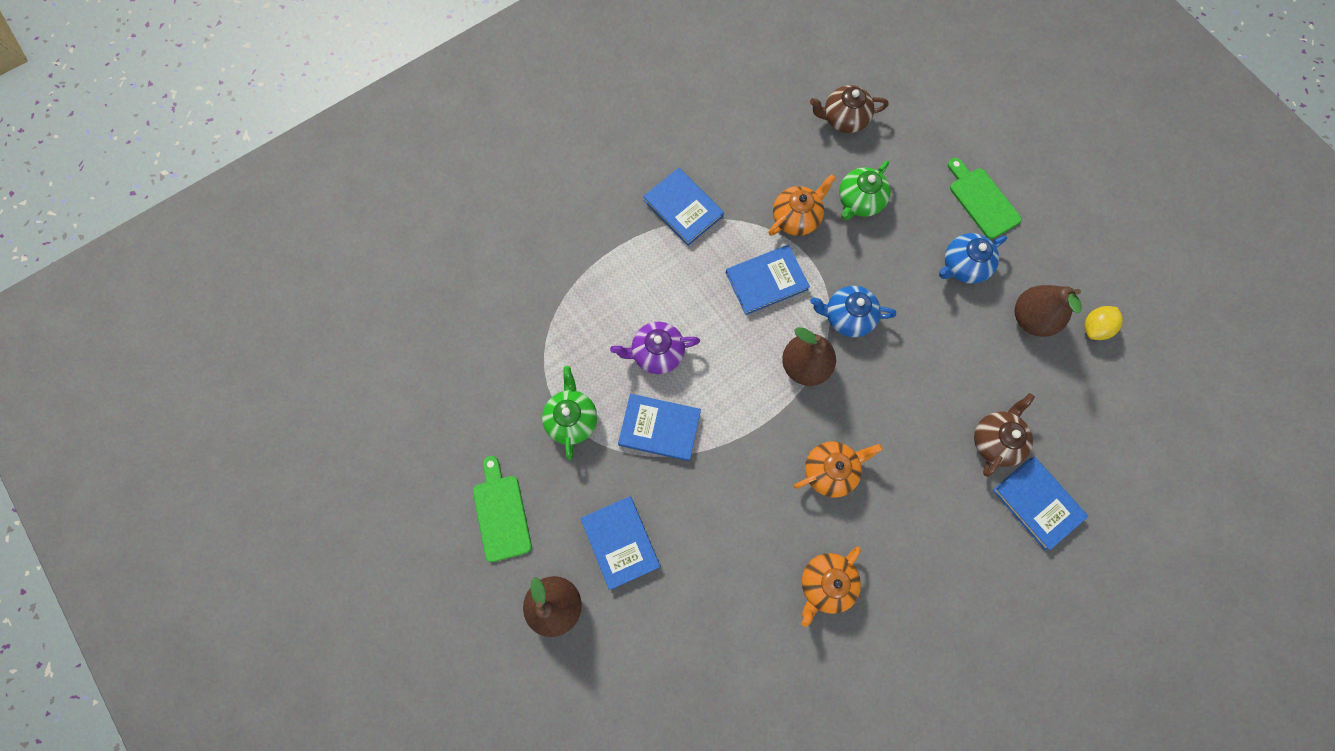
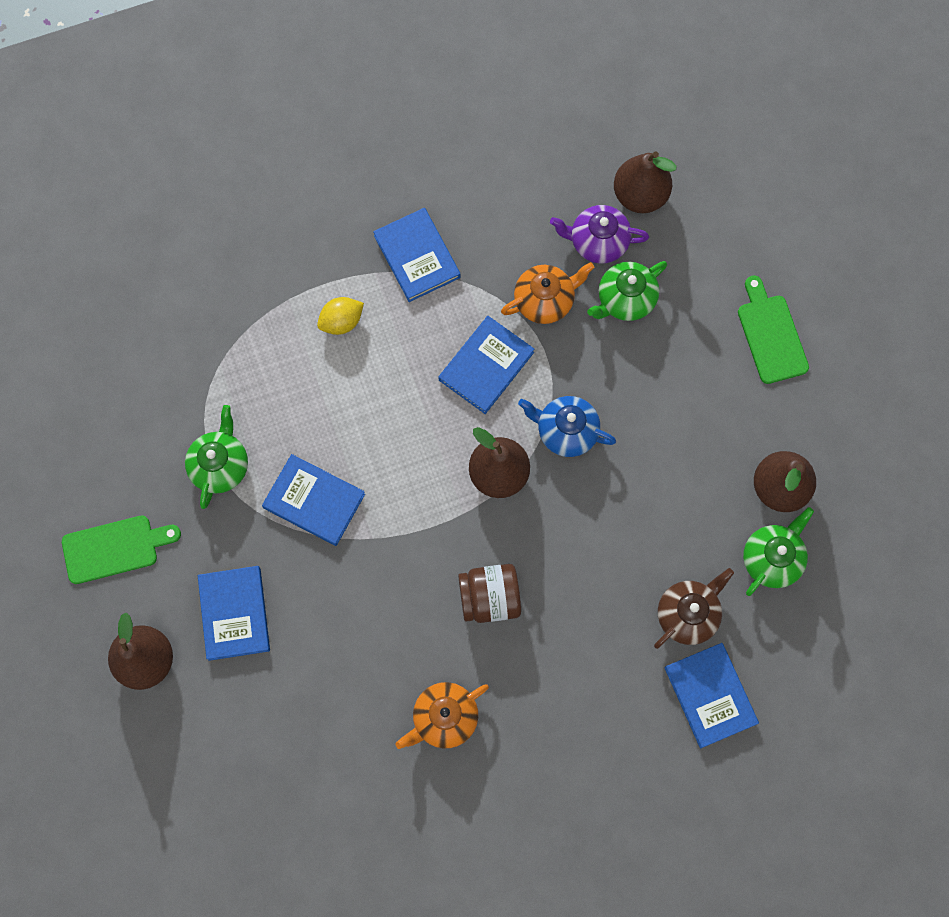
camera: 15 degrees right, 0 degrees up
(501, 513) = (115, 548): green cutting board -> green cutting board turned 75 degrees clockwise
(656, 353) = (336, 416): purple teapot -> purple teapot (597, 242)
(766, 281) = (486, 366): blue book -> blue book turned 45 degrees counterclockwise
(830, 470) = (489, 598): orange teapot -> brown jar
(843, 119) = (640, 195): brown teapot -> brown pear
(963, 266) = (721, 406): blue teapot -> none
(1046, 376) = (772, 558): none -> green teapot
(1094, 328) = (849, 517): yellow lemon -> yellow lemon (341, 322)

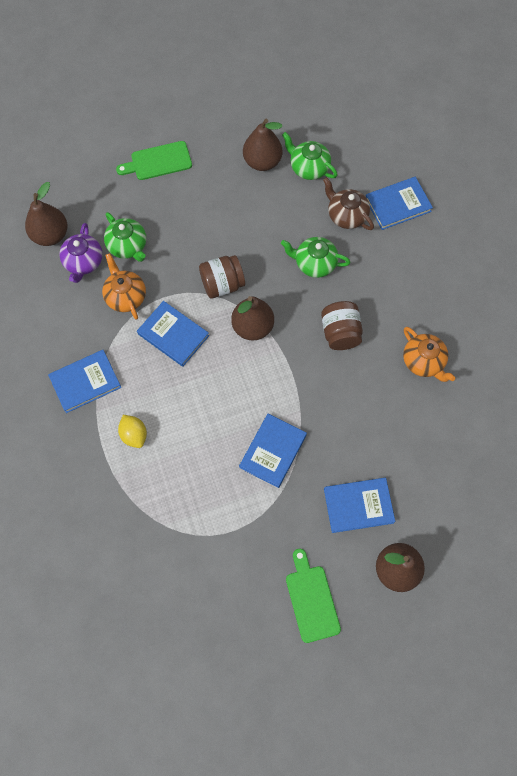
camera: 90 degrees left, 5 degrees down
(220, 465) = (245, 521): green teapot -> green teapot (314, 263)
(566, 431) = (222, 284): blue teapot -> brown jar

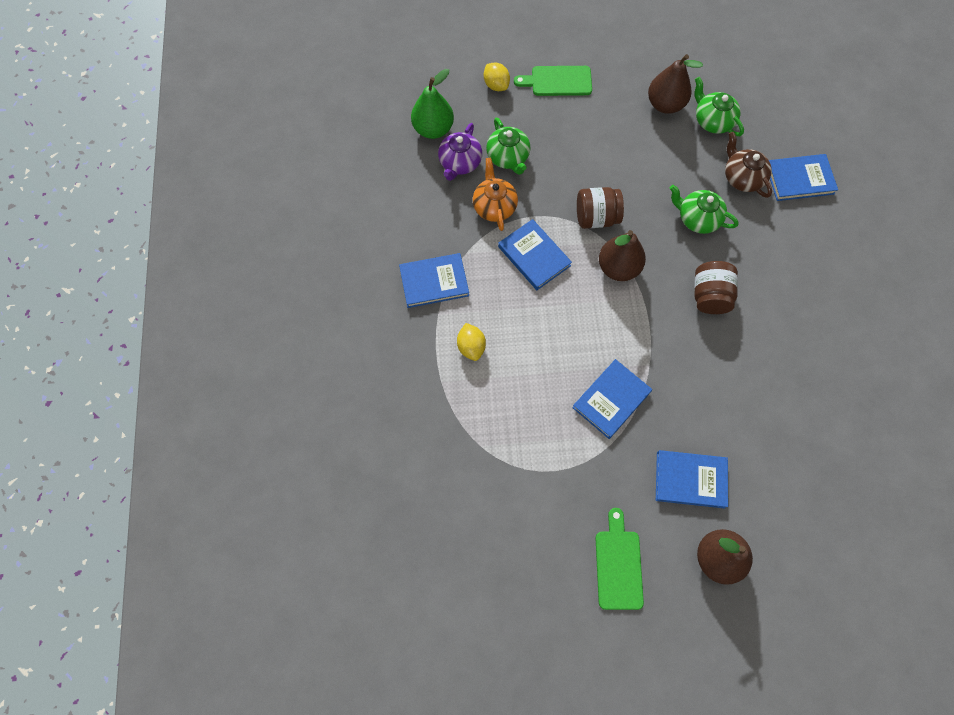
camera: 15 degrees right, 0 degrees up
(50, 235) = (433, 129): brown pear -> green pear
(101, 178) = (496, 85): none -> yellow lemon
(423, 362) = (793, 347): orange teapot -> none

